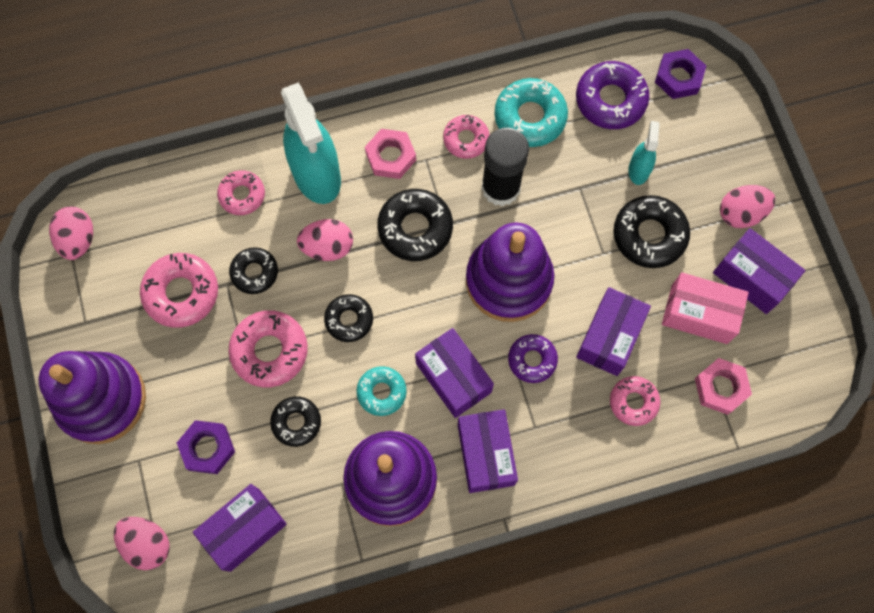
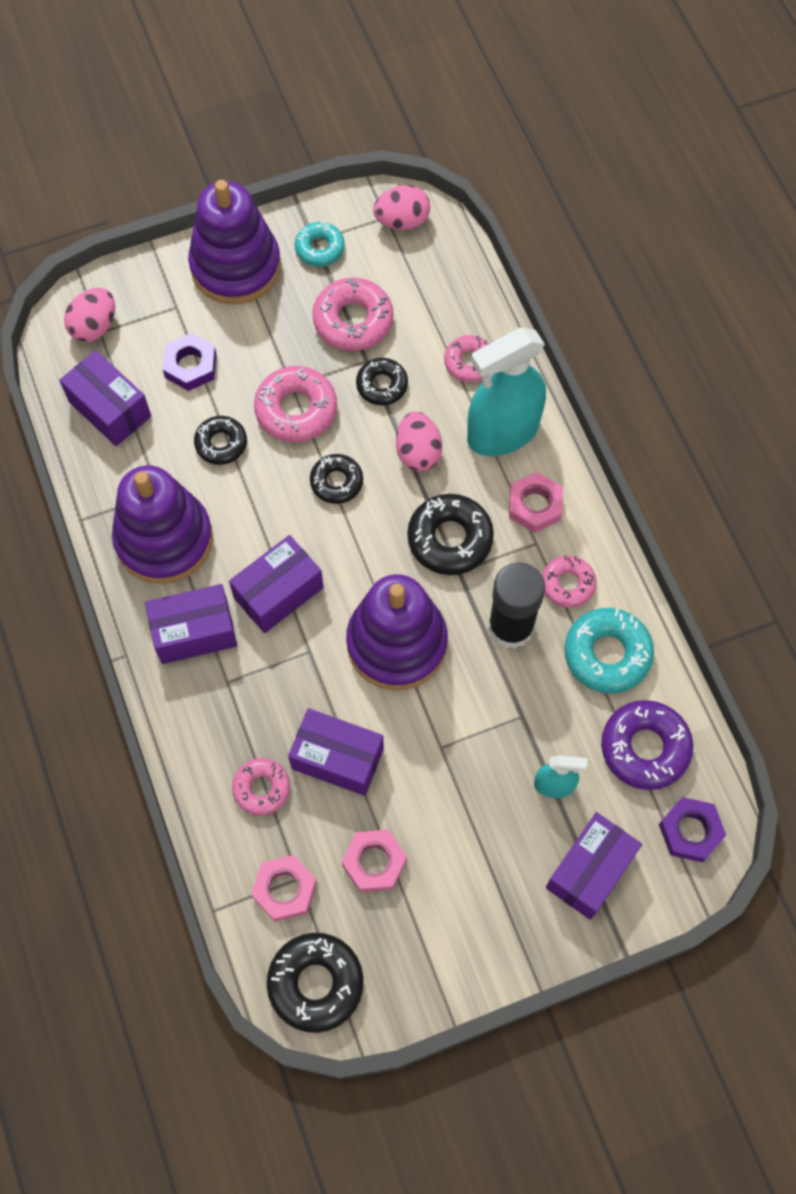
camera: 85 degrees right, 5 degrees down
(381, 392) = (258, 522): turquoise donut -> turquoise donut (320, 248)
(532, 360) = (304, 674): purple donut -> none
(649, 235) = (470, 800): black donut -> black donut (316, 983)
(699, 314) = (374, 862): pink box -> pink nut
(741, 213) = (511, 913): pink egg -> none
(752, 277) = (427, 927): purple box -> purple box (590, 871)

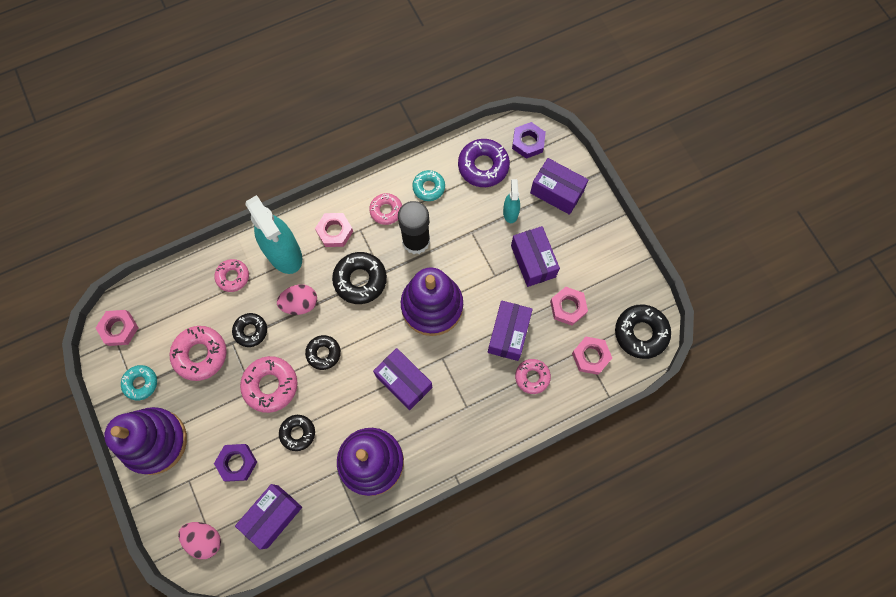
camera: 95 degrees left, 5 degrees up
(194, 632) = (435, 432): purple box -> purple box (533, 261)
(402, 221) = (119, 329): pink egg -> pink nut
(607, 654) = (428, 187): turquoise donut -> turquoise donut, size x0.63

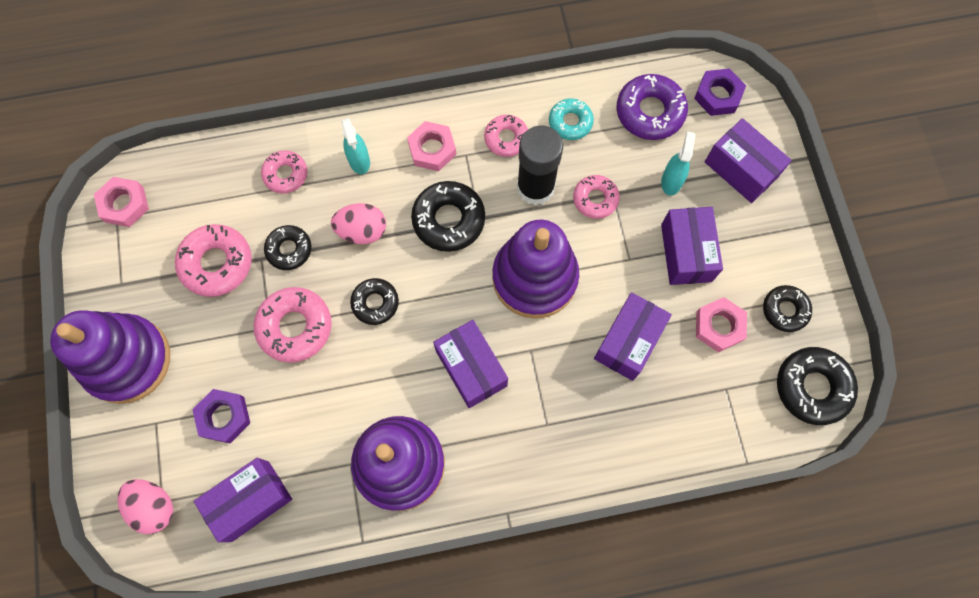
camera: 15 degrees right, 0 degrees up
(141, 383) = (131, 281): turquoise donut -> none
(284, 253) = (359, 161): turquoise spray bottle -> turquoise spray bottle, size x0.48
(297, 433) = (313, 399): black donut -> black donut (785, 310)
(532, 377) = (646, 408): pink donut -> pink donut (595, 199)
(590, 356) = (734, 401): pink nut -> none

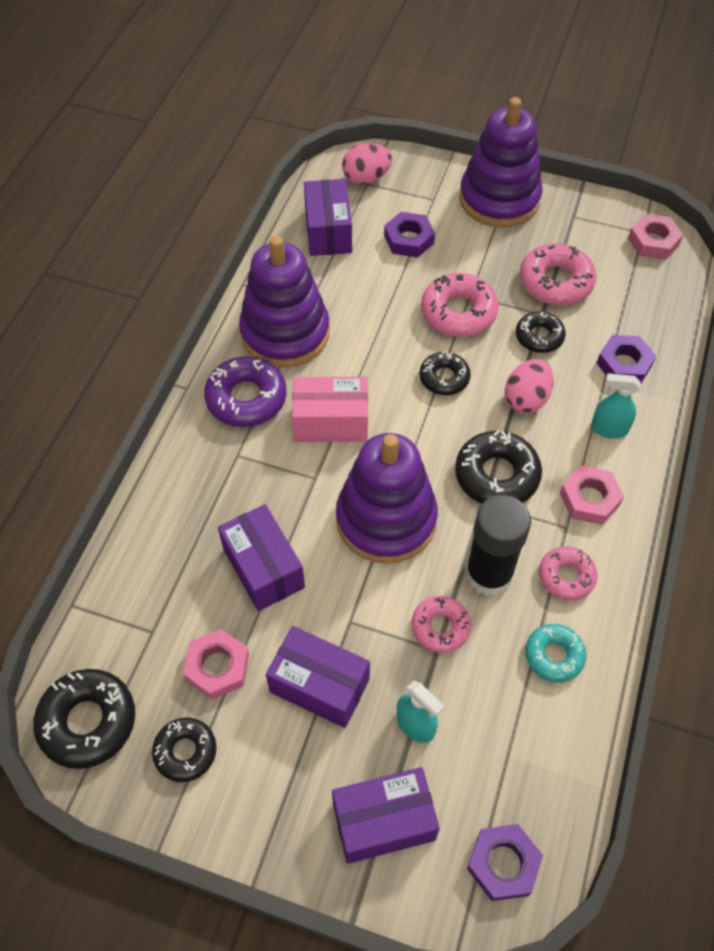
camera: 120 degrees right, 15 degrees down
(285, 174) = (624, 364): pink donut -> purple nut
(471, 368) = (331, 422): purple box -> pink box
(650, 112) = (522, 758): purple donut -> purple donut (246, 398)

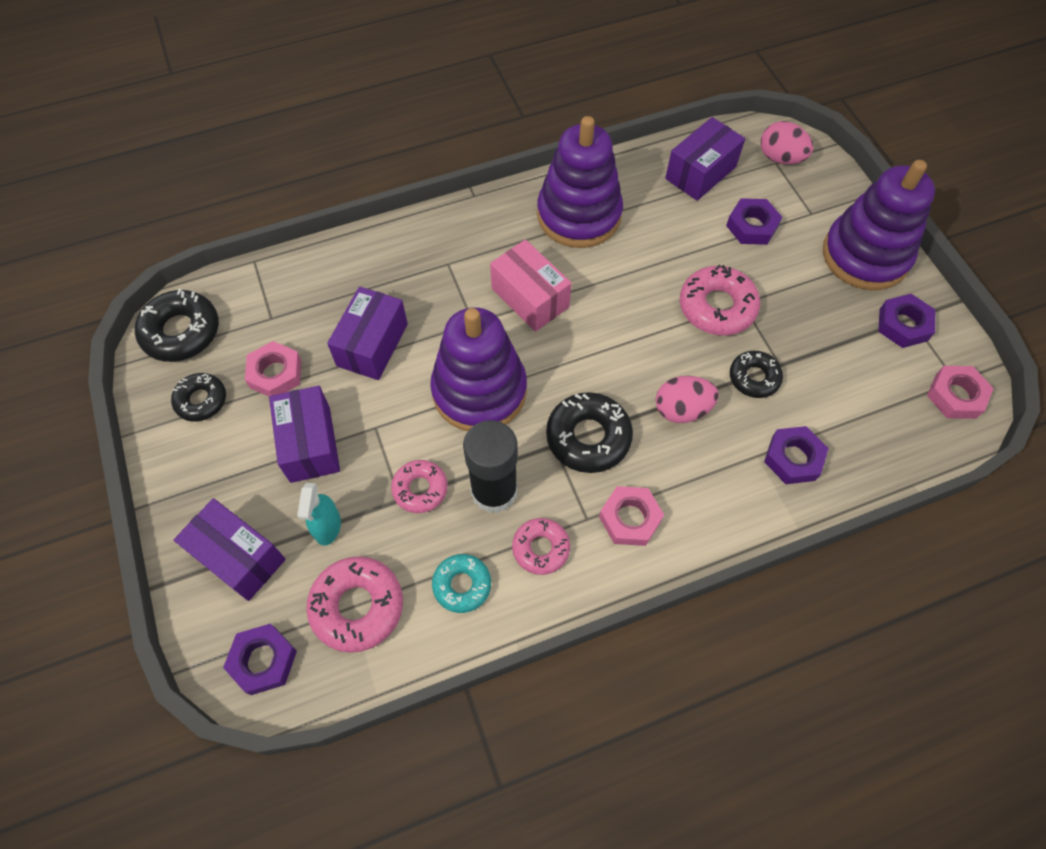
camera: 50 degrees right, 5 degrees up
(246, 398) = (499, 234): purple donut -> none
(444, 378) = (643, 340): black donut -> none
(555, 282) = (824, 352): pink donut -> pink donut (357, 606)
(574, 224) = (903, 325): none -> purple nut
(608, 429) = (713, 489): turquoise spray bottle -> none

